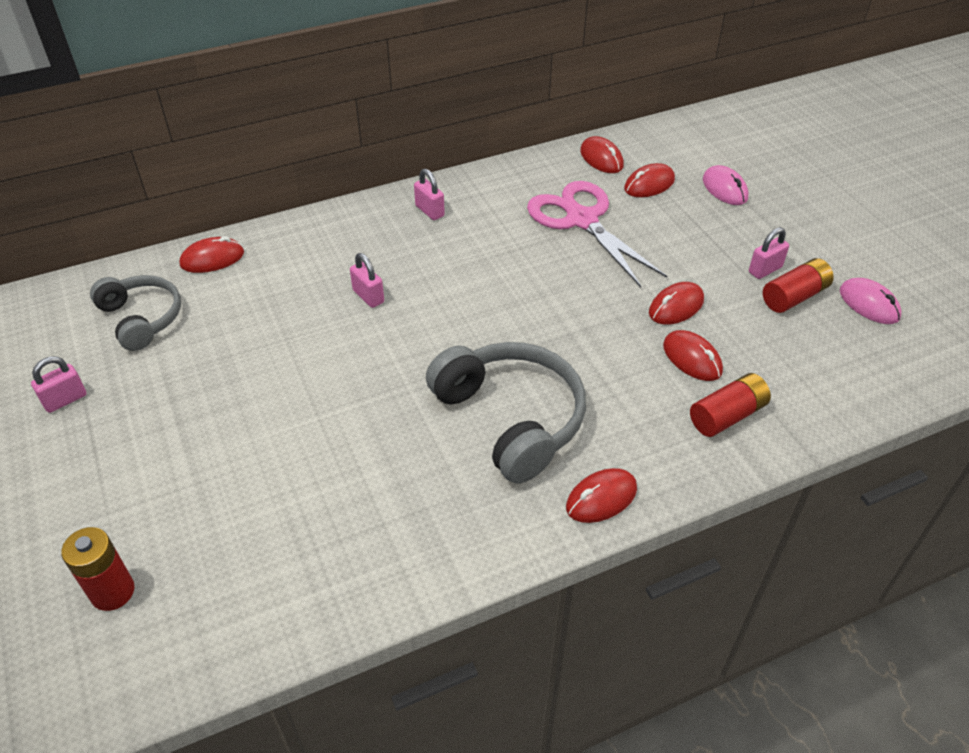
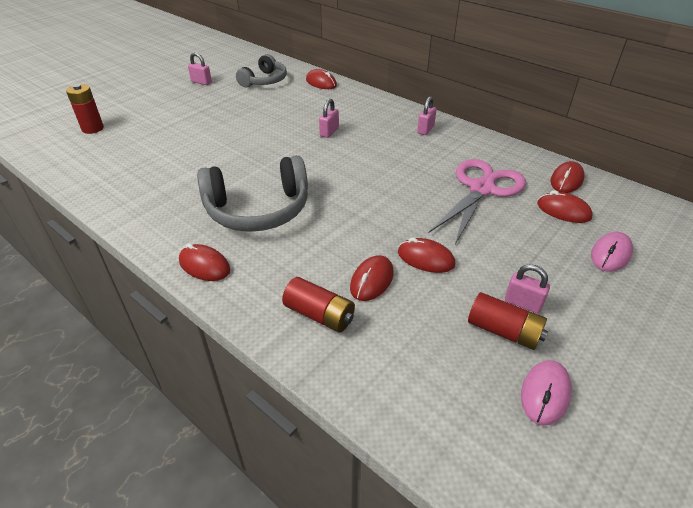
camera: 65 degrees right, 5 degrees down
(511, 418) = (258, 209): grey headphones -> grey headphones turned 45 degrees clockwise

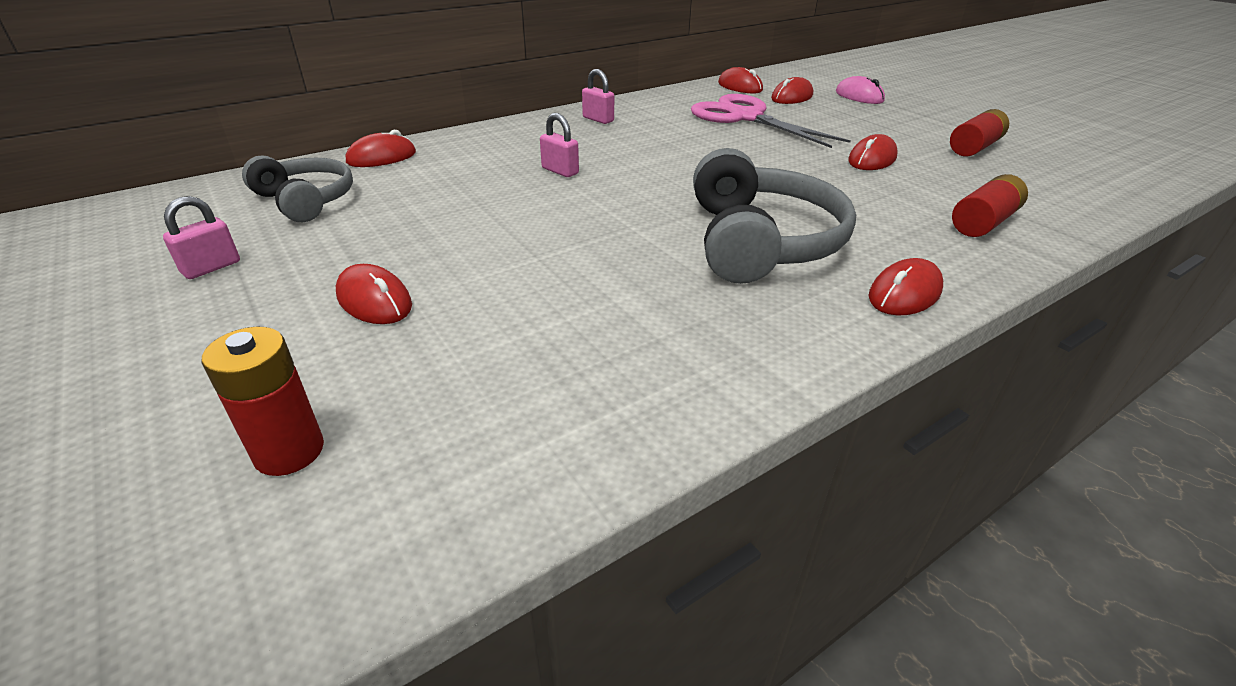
camera: 75 degrees left, 5 degrees down
(372, 280) = (915, 189): red mouse -> red mouse (374, 301)
(523, 303) = (933, 135): pink padlock -> none
(545, 394) = (1044, 148): pink mouse -> none

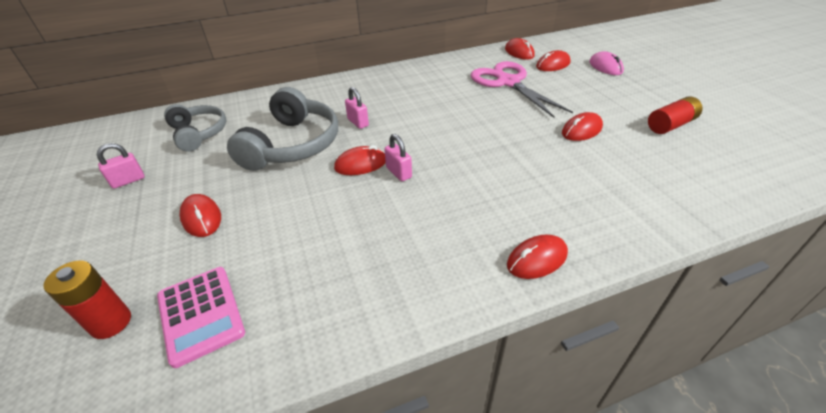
camera: 15 degrees right, 5 degrees up
(382, 157) = (256, 102): red mouse -> red mouse (361, 164)
(447, 418) = (201, 314): none -> pink calculator
(598, 119) = (404, 78): pink padlock -> pink padlock (399, 172)
(761, 241) = (459, 199): grey headphones -> grey headphones (293, 145)
(983, 222) = (635, 200): red battery -> none

